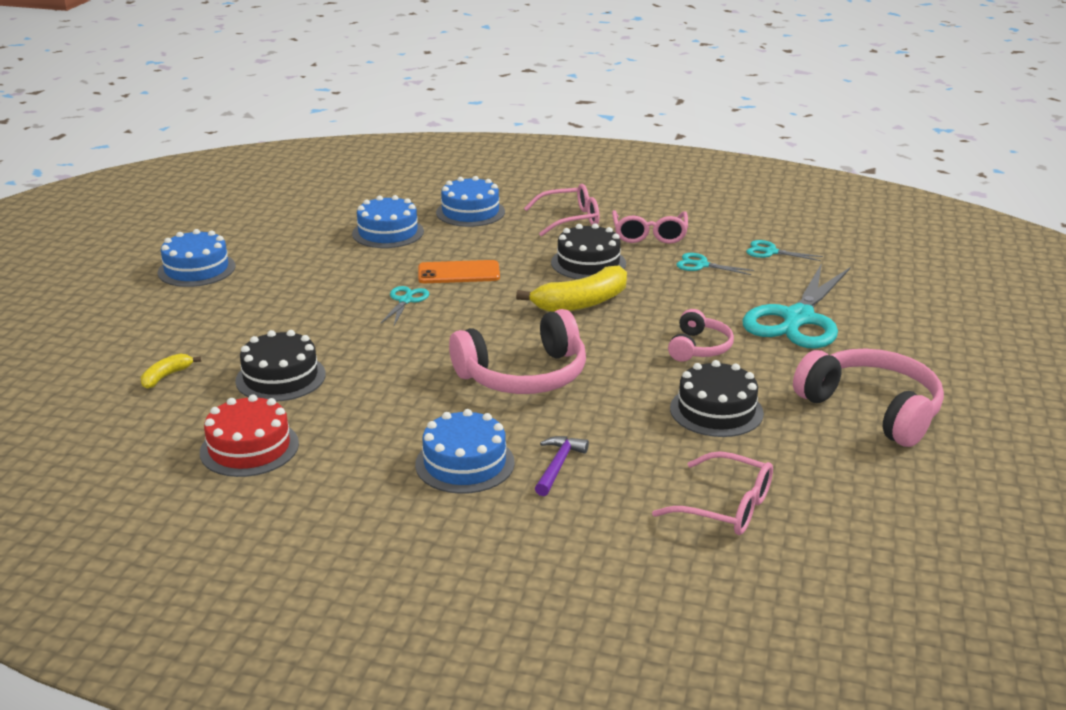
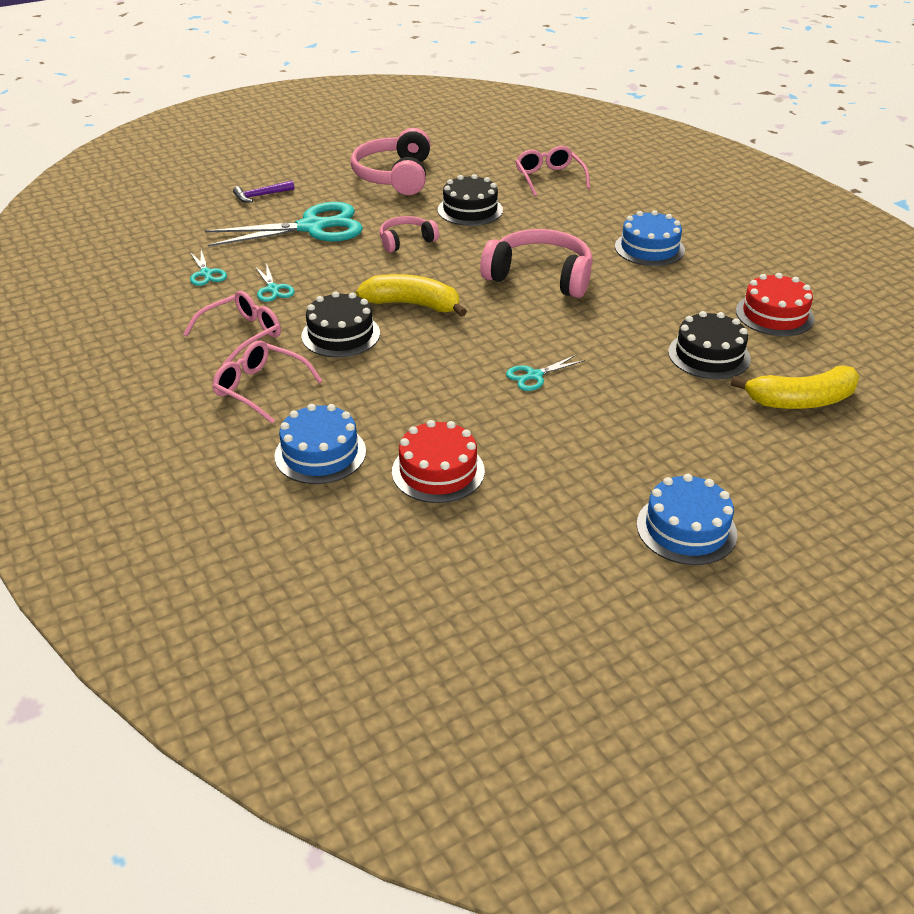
camera: 135 degrees left, 10 degrees up
(166, 376) = (801, 400): yellow banana -> yellow banana, size x1.96
(388, 232) = (438, 471): blue cake -> red cake
(459, 273) = (452, 381): orange phone -> none
(558, 465) = (600, 225): purple hammer -> purple hammer (260, 196)

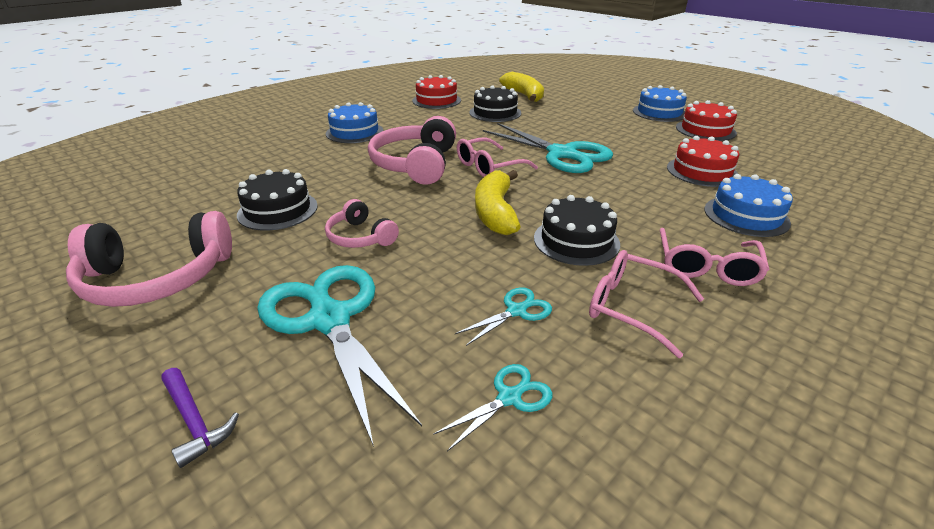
camera: 105 degrees left, 5 degrees down
(534, 376) = (562, 154): turquoise scissors -> turquoise scissors, size x2.26
(549, 178) = (202, 178): pink glasses -> pink glasses (489, 167)
(585, 547) = (705, 130): none -> red cake

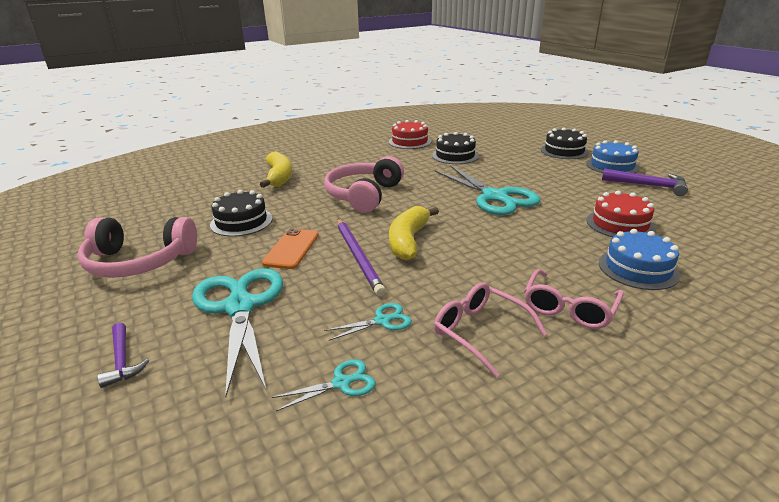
camera: 15 degrees right, 5 degrees down
(354, 132) = (328, 164): blue cake -> none
(360, 237) = (292, 249): pink headphones -> orange phone
(447, 237) = (358, 257): none -> purple pencil
(489, 167) = (423, 202): pink glasses -> none
(524, 95) = (490, 141): yellow banana -> yellow banana (279, 177)
(576, 241) = (464, 272): black cake -> black cake (564, 151)
(705, 130) = (649, 186): red cake -> purple hammer

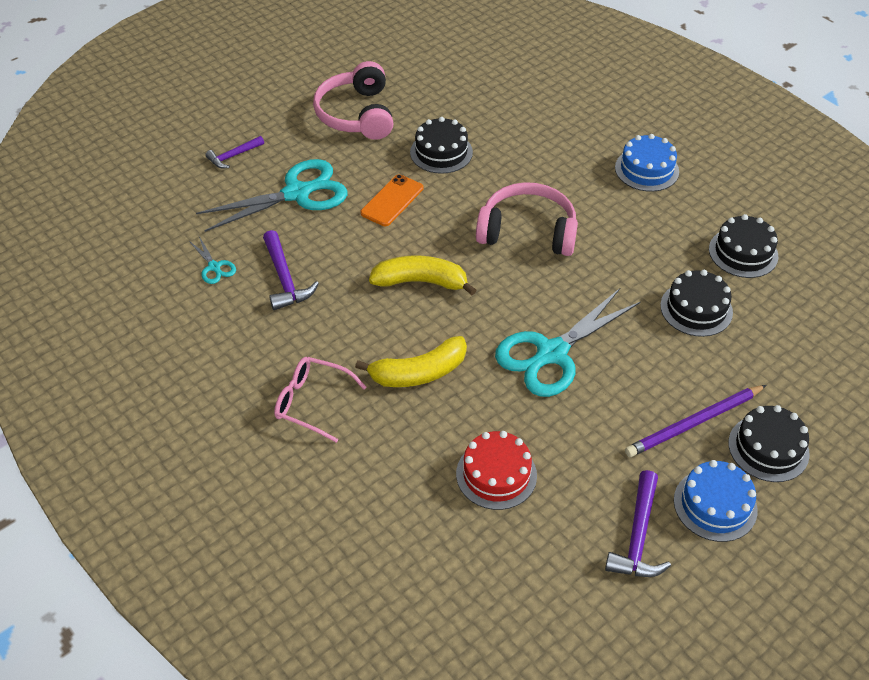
camera: 80 degrees right, 20 degrees up
(279, 177) = (562, 150): yellow banana -> yellow banana (419, 373)
(292, 249) = (392, 201): orange phone -> orange phone turned 60 degrees counterclockwise
(358, 257) = (383, 249): purple pencil -> purple pencil (694, 423)
(382, 321) = (285, 279): turquoise scissors -> purple hammer
(409, 142) = (743, 252): red cake -> black cake
(480, 332) = (274, 340): pink glasses -> none
(638, 269) = (389, 470): blue cake -> blue cake (646, 169)

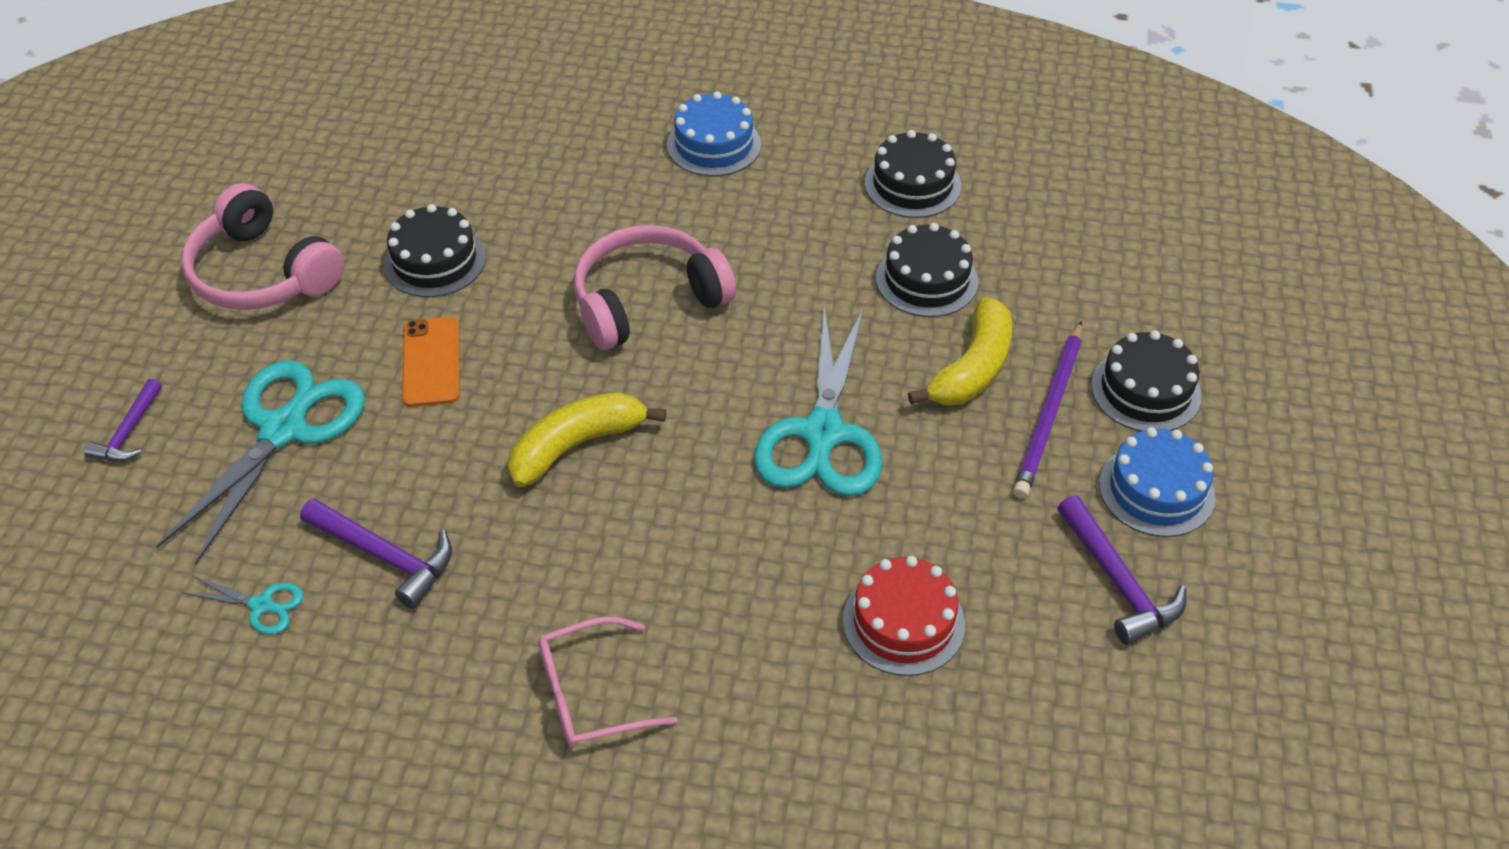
camera: 40 degrees left, 0 degrees up
(419, 373) = (689, 562): yellow banana -> yellow banana (972, 368)

